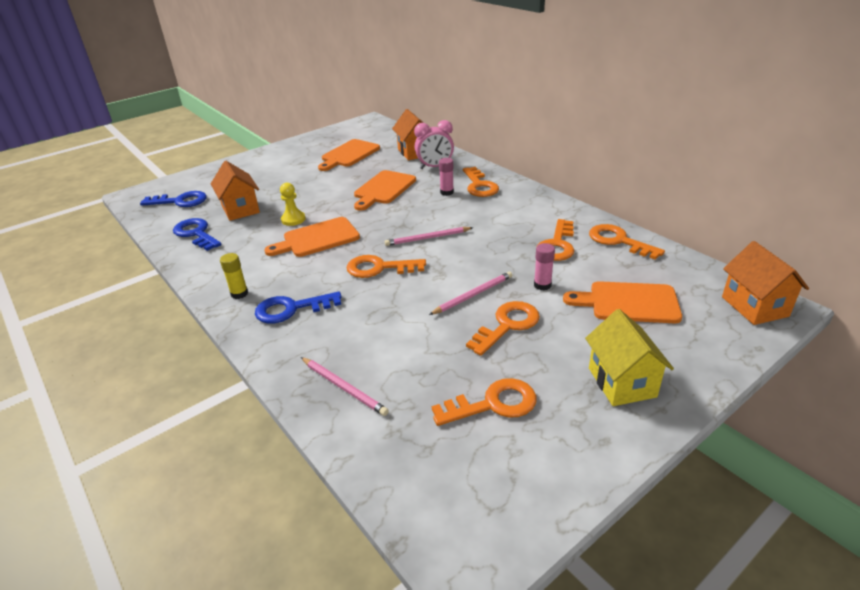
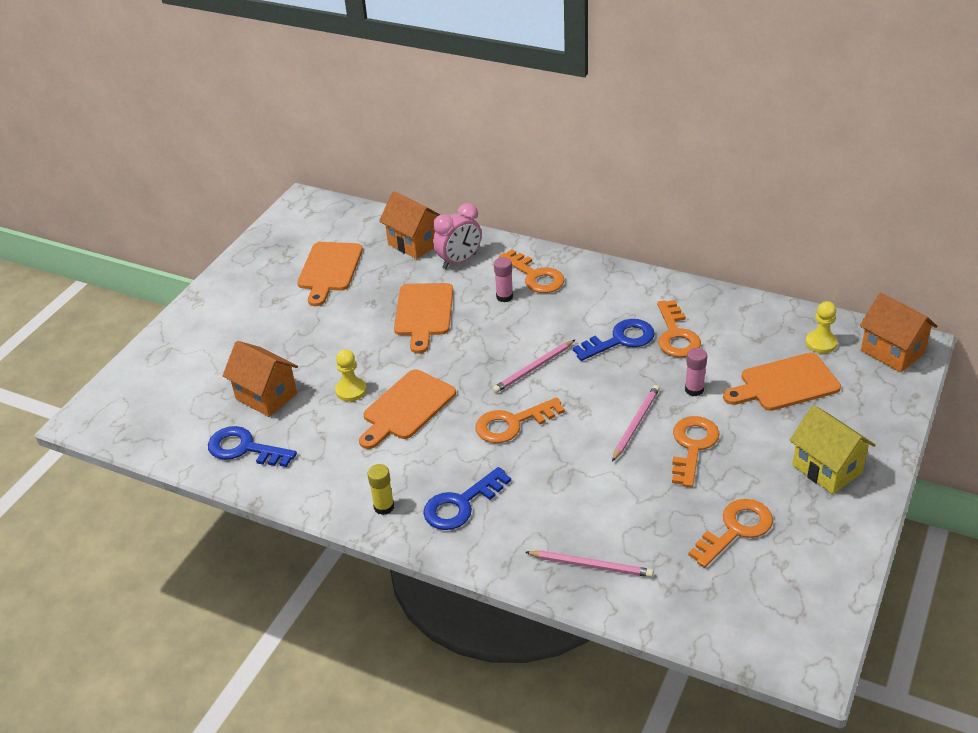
camera: 25 degrees left, 5 degrees up
(180, 201) = (168, 408): blue key -> blue key (620, 340)
(618, 241) = (732, 311): orange key -> none
(685, 282) = (821, 343): none -> yellow pawn

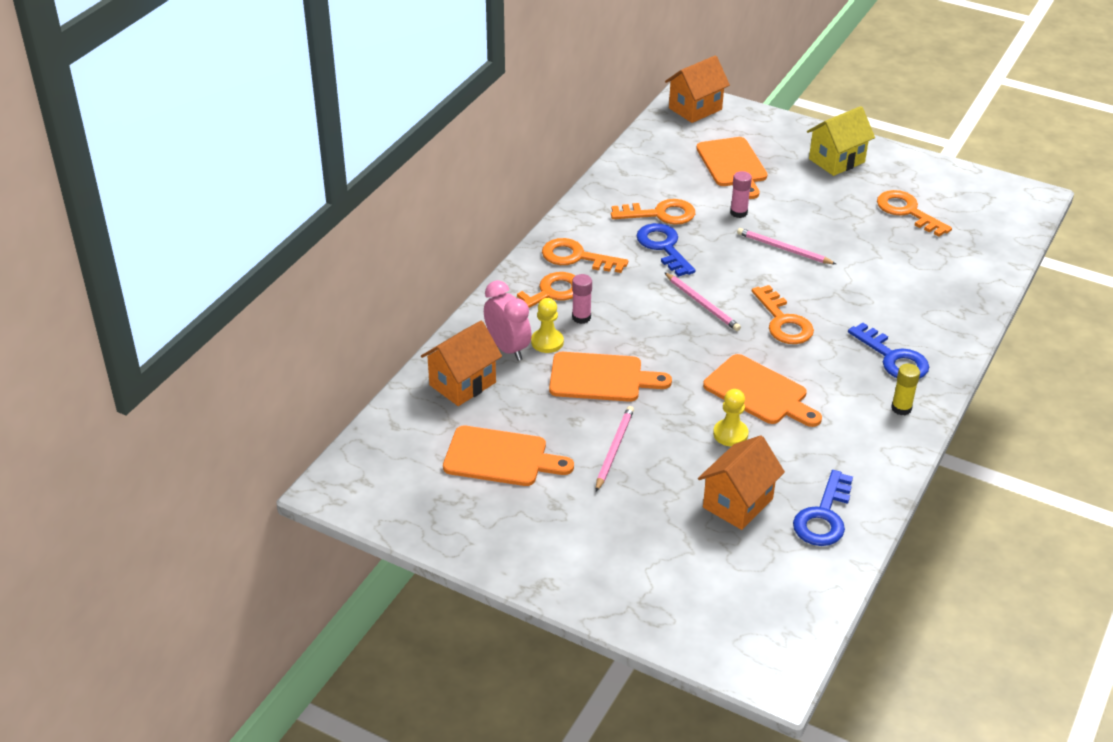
camera: 90 degrees left, 0 degrees up
(591, 565) = (956, 287): pink pencil -> pink pencil (614, 449)
(692, 446) = (812, 221): orange key -> orange key (576, 257)
(821, 343) = (680, 140): yellow pawn -> yellow pawn (547, 342)

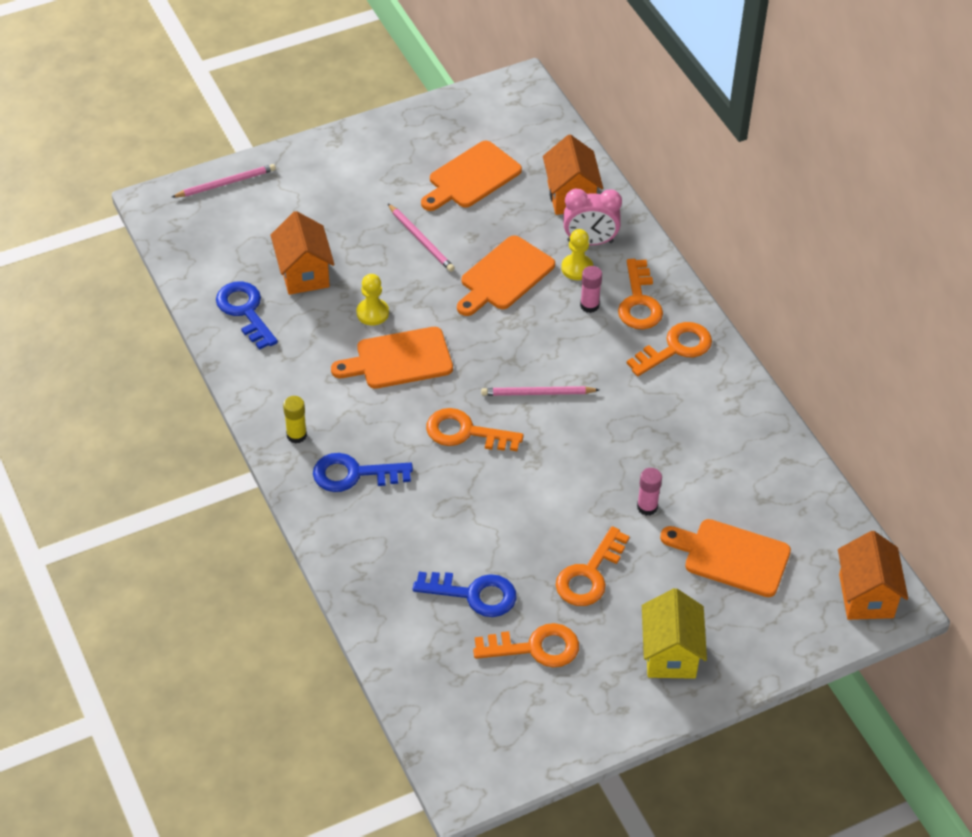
camera: 125 degrees right, 10 degrees up
(660, 214) = (693, 446): orange key -> orange key (589, 575)
(663, 247) = (640, 416): blue key -> blue key (474, 594)
(783, 249) = (563, 503): pink pencil -> pink pencil (226, 183)

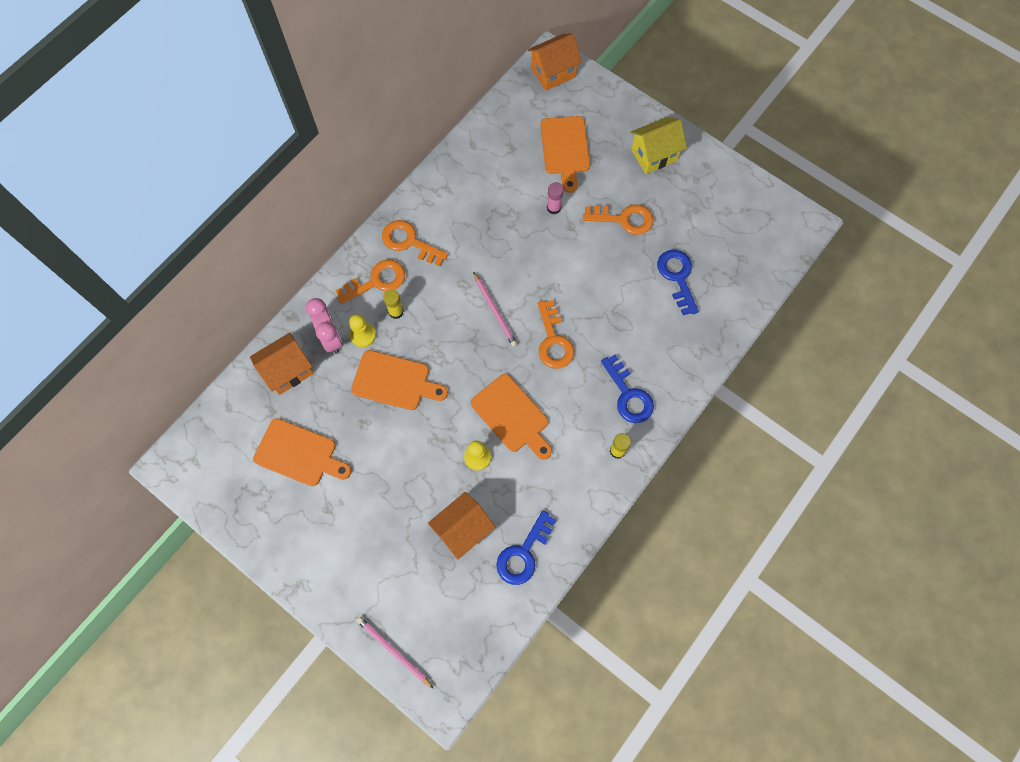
camera: 115 degrees left, 20 degrees up
(421, 240) = (385, 459): pink pencil -> none
(536, 647) = (693, 226): orange key -> none
(589, 305) = (396, 312): pink glue stick -> yellow glue stick

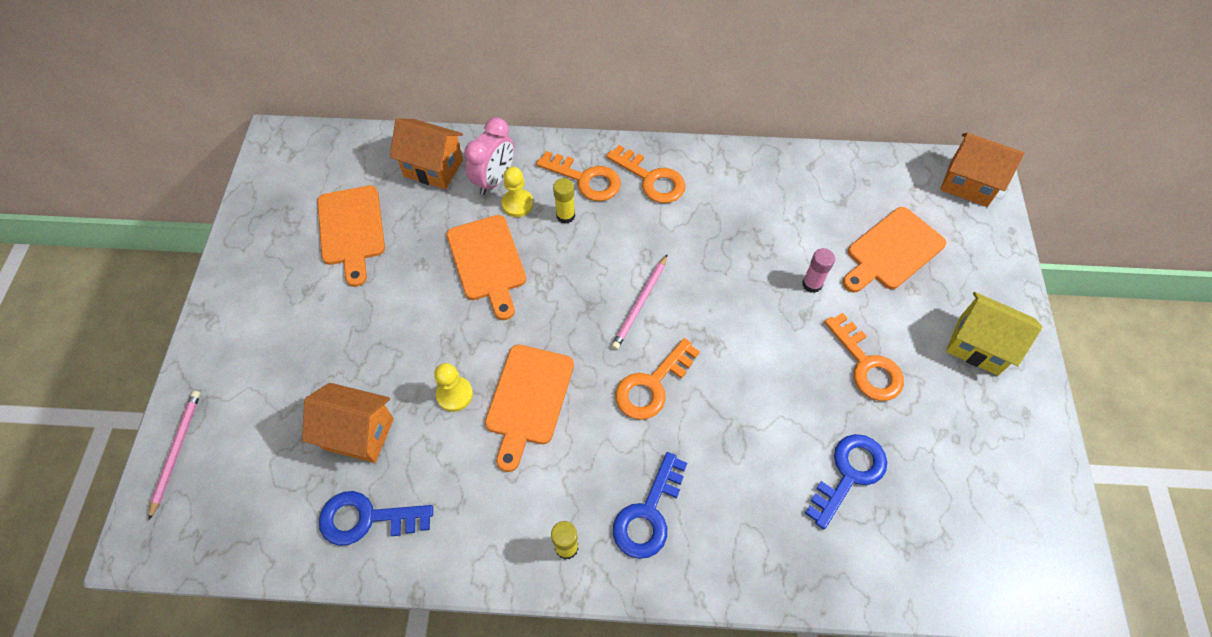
camera: 55 degrees right, 10 degrees down
(409, 242) = (651, 179): orange key -> orange key turned 135 degrees clockwise

